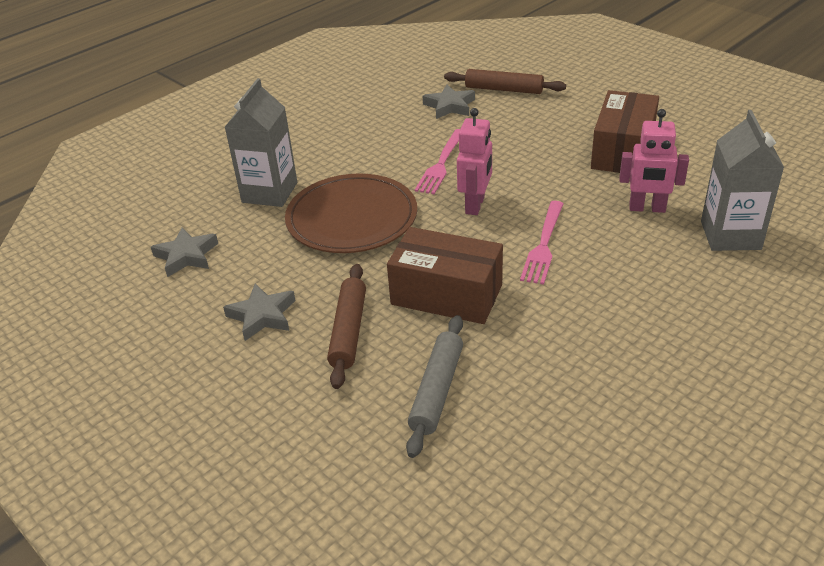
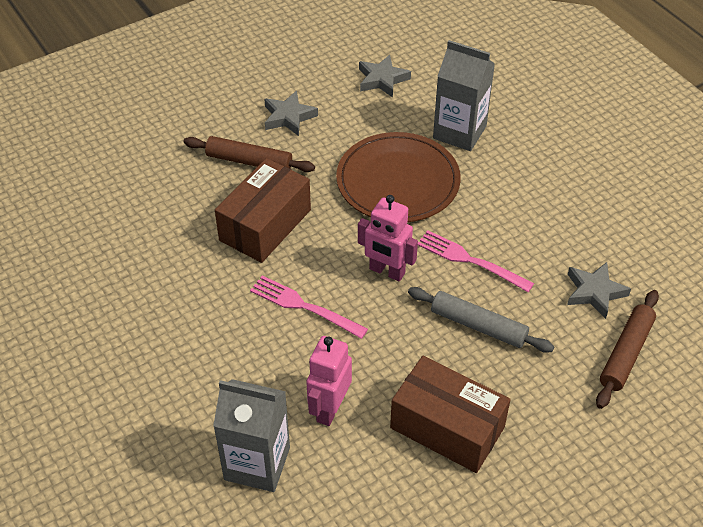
camera: 100 degrees right, 10 degrees up
(437, 390) = (163, 199): grey rolling pin -> grey rolling pin (478, 326)

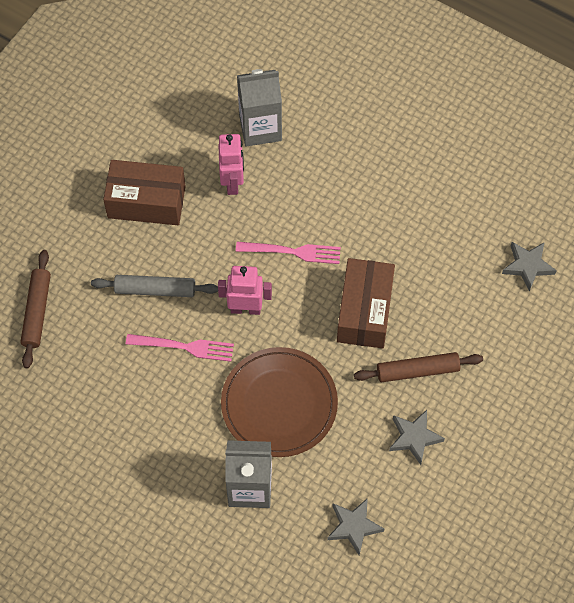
camera: 155 degrees right, 15 degrees up
(594, 292) = (75, 358): grey star -> grey star (527, 266)

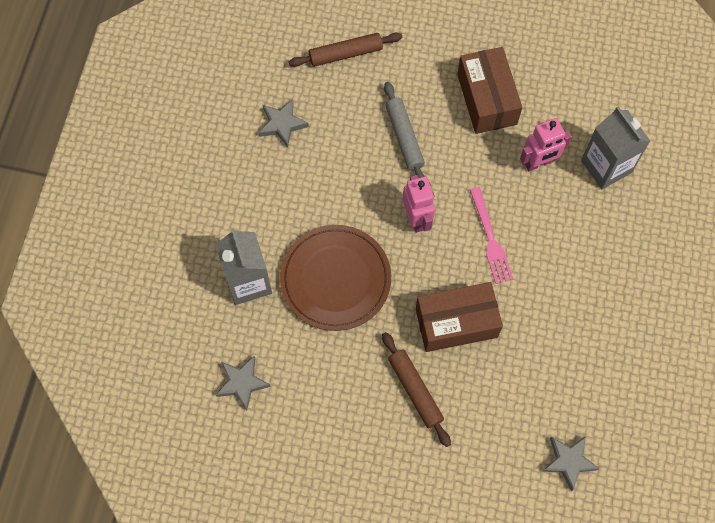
camera: 70 degrees right, 5 degrees up
(185, 347) = (359, 181): pink fork -> none
(414, 437) = (347, 409): grey star -> grey star (282, 124)

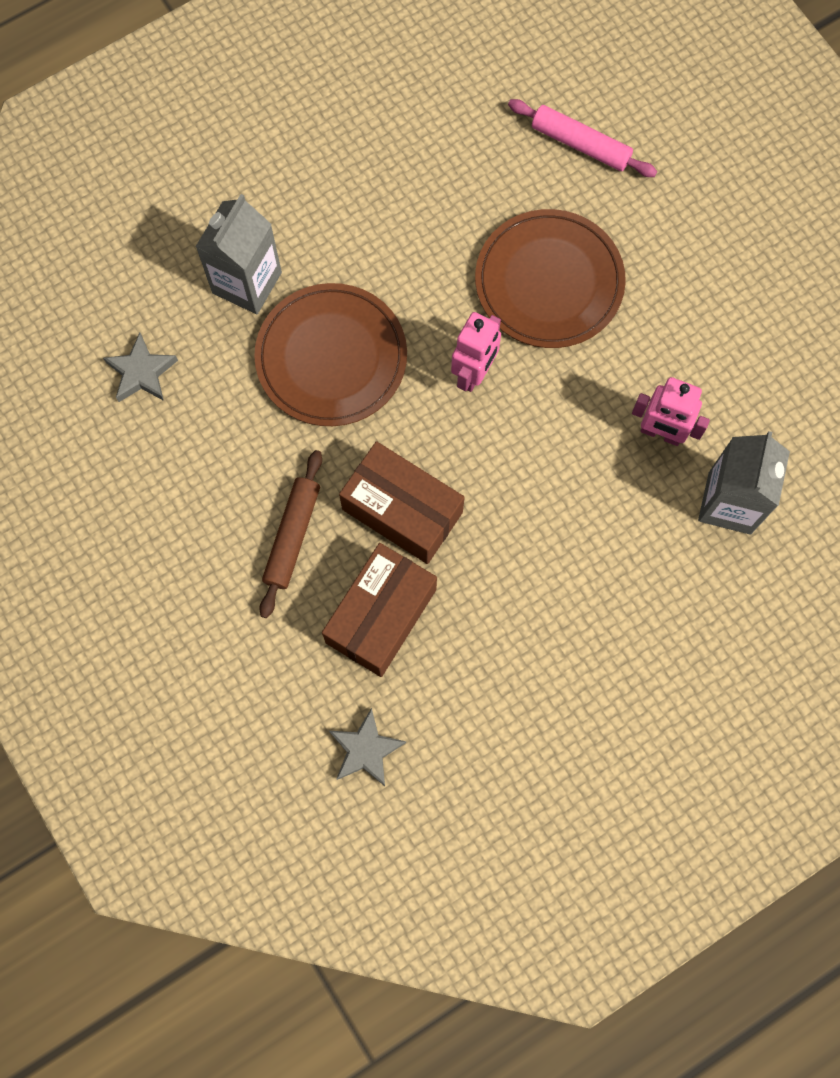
camera: 45 degrees right, 5 degrees up
(282, 124) = (441, 159): grey star -> none
(345, 53) = (580, 144): brown rolling pin -> pink rolling pin
(404, 138) = (549, 282): grey rolling pin -> brown plate
(486, 99) = (677, 319): brown box -> brown box (381, 616)
(490, 239) = (526, 463): pink fork -> none

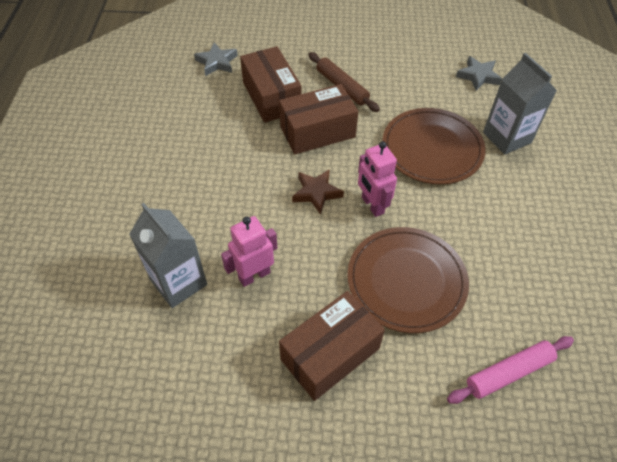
camera: 125 degrees right, 20 degrees down
(503, 445) = (316, 193): none -> brown star
(685, 303) = (330, 354): none -> brown box

